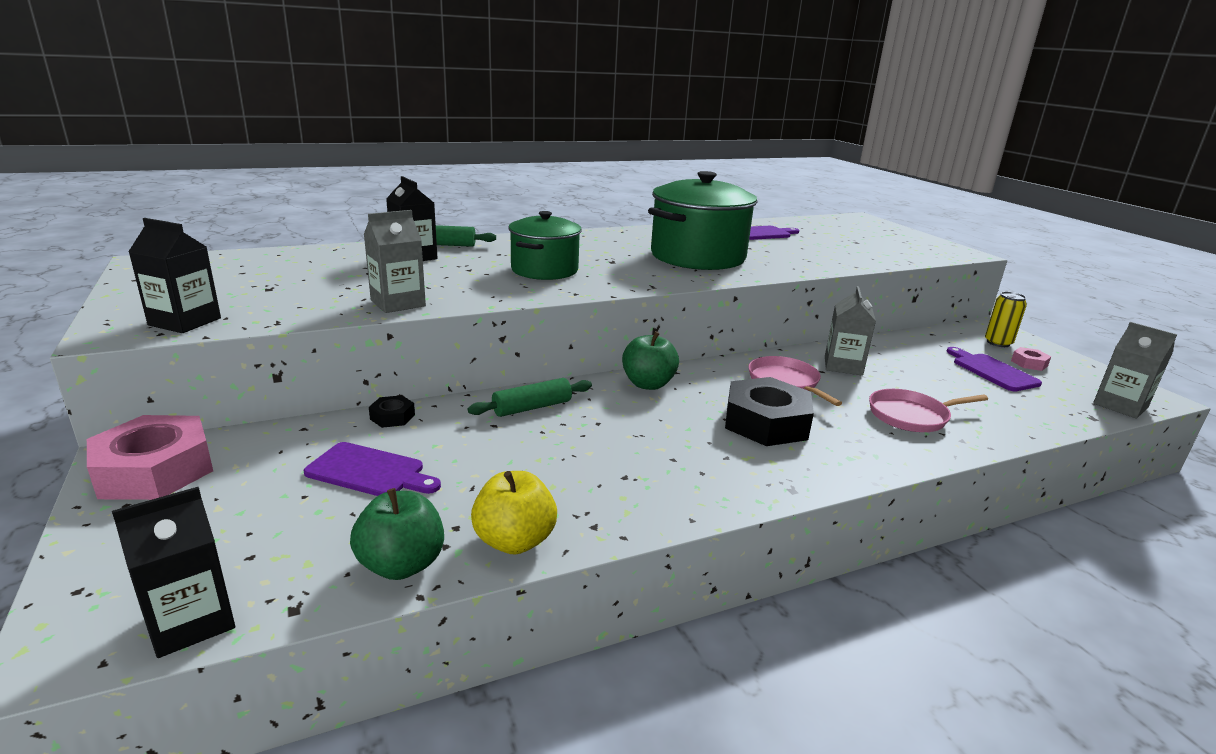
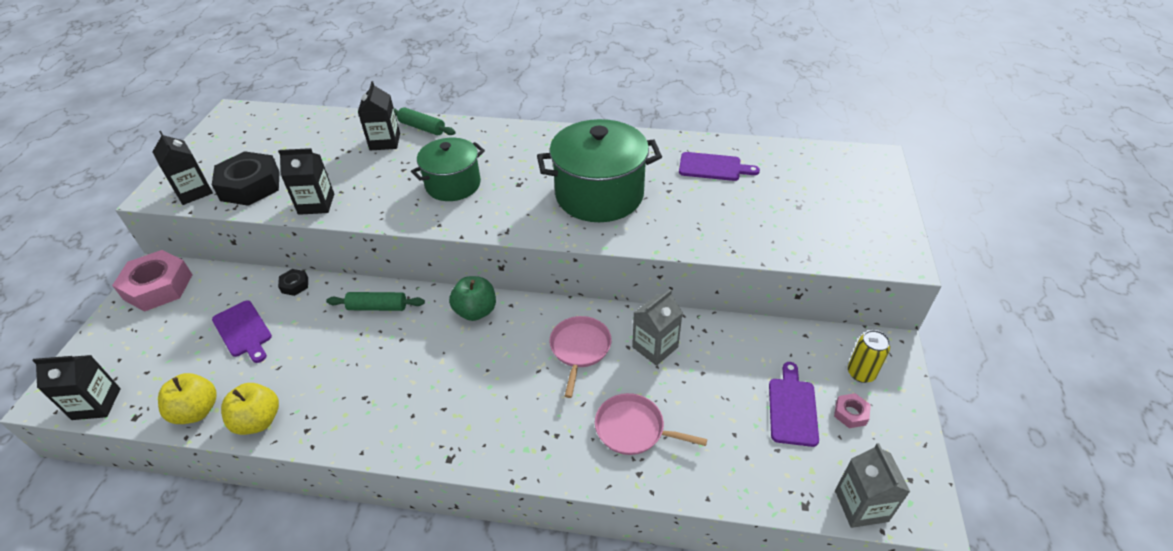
camera: 35 degrees right, 20 degrees up
(398, 303) = (316, 204): grey carton -> black carton
(401, 565) = (196, 411): green apple -> yellow apple
(766, 422) = (510, 387): black nut -> black nut (250, 186)

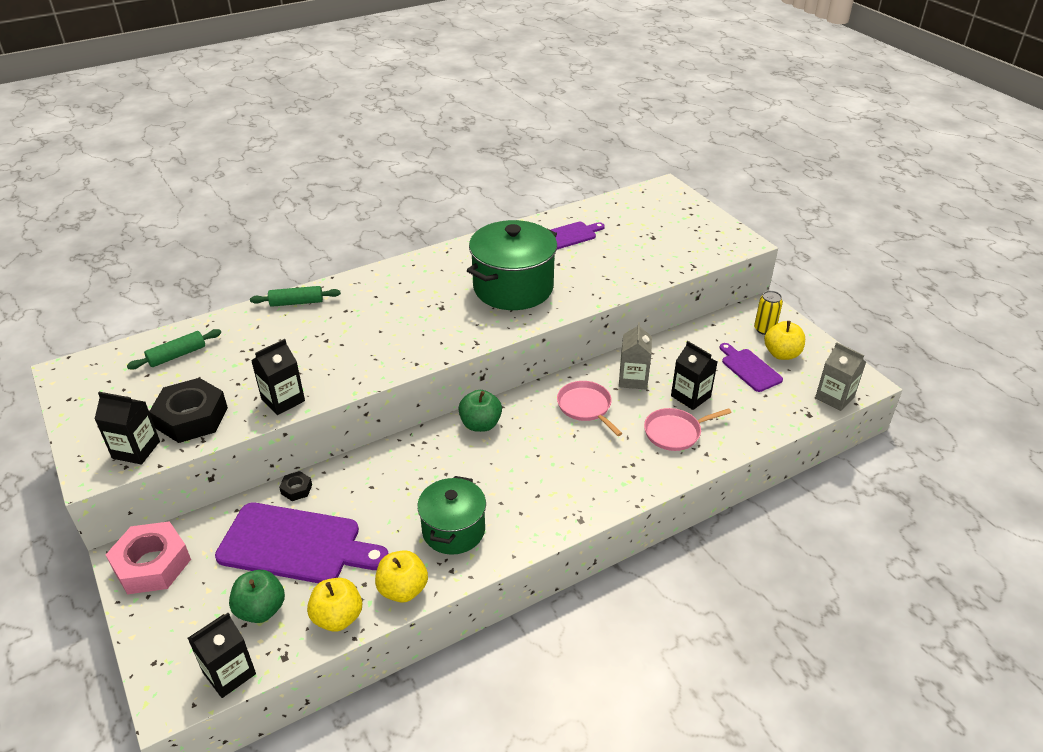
camera: 40 degrees left, 5 degrees down
(167, 368) = (261, 609): none -> green apple
(243, 331) = (296, 545): purple cutting board -> purple cutting board, size x1.82
(377, 307) = (396, 464): green rolling pin -> green rolling pin (177, 355)
(385, 142) = (276, 327): black carton -> black carton (690, 396)
(453, 184) = (387, 331): green pot -> green pot (453, 530)
(850, 413) = (781, 354): pink nut -> yellow apple

